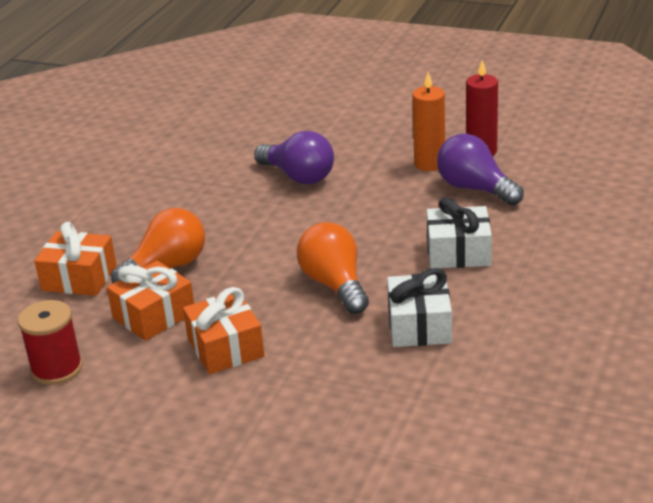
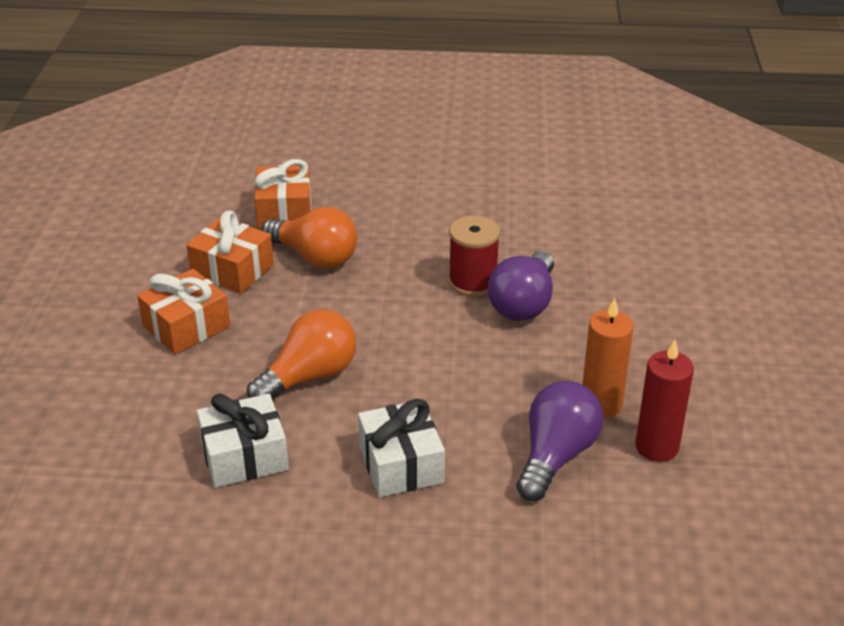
camera: 70 degrees right, 5 degrees up
(57, 369) = (144, 238): red spool -> red spool (473, 282)

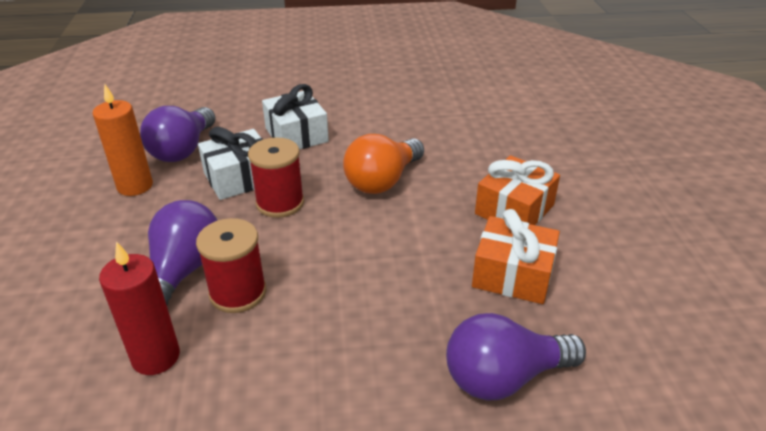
camera: 170 degrees right, 0 degrees up
(244, 456) = (407, 129): white gift -> white gift (239, 178)
(284, 211) = (504, 377): orange gift -> purple light bulb
(315, 257) = (429, 304): orange light bulb -> none
(431, 362) = (280, 203): none -> red spool
(656, 447) = (103, 162): red candle -> red candle (156, 357)

